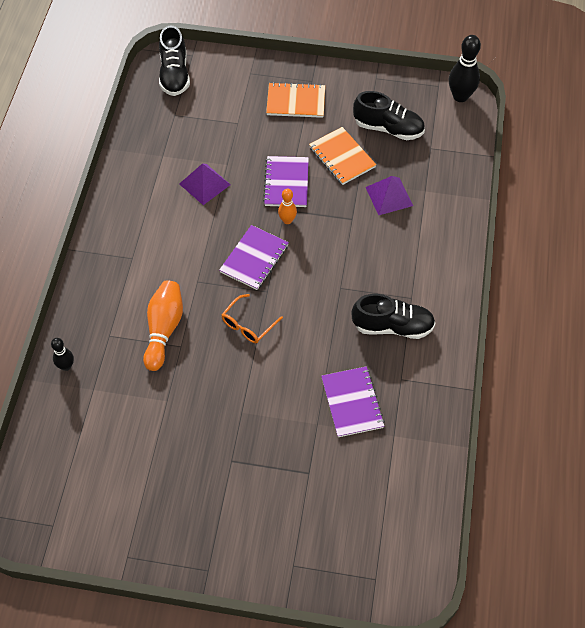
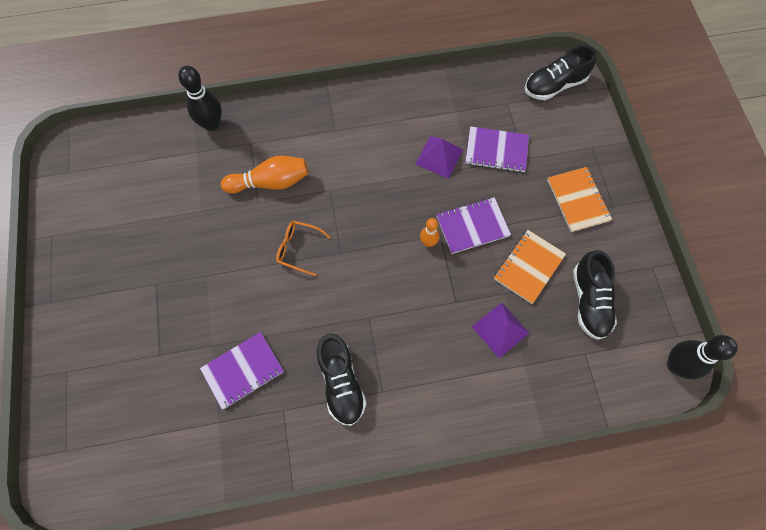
camera: 70 degrees right, 10 degrees up
(66, 366) = (212, 124): black bowling pin -> black bowling pin, size x1.76
(254, 259) = (372, 228): purple notebook -> purple notebook (496, 150)

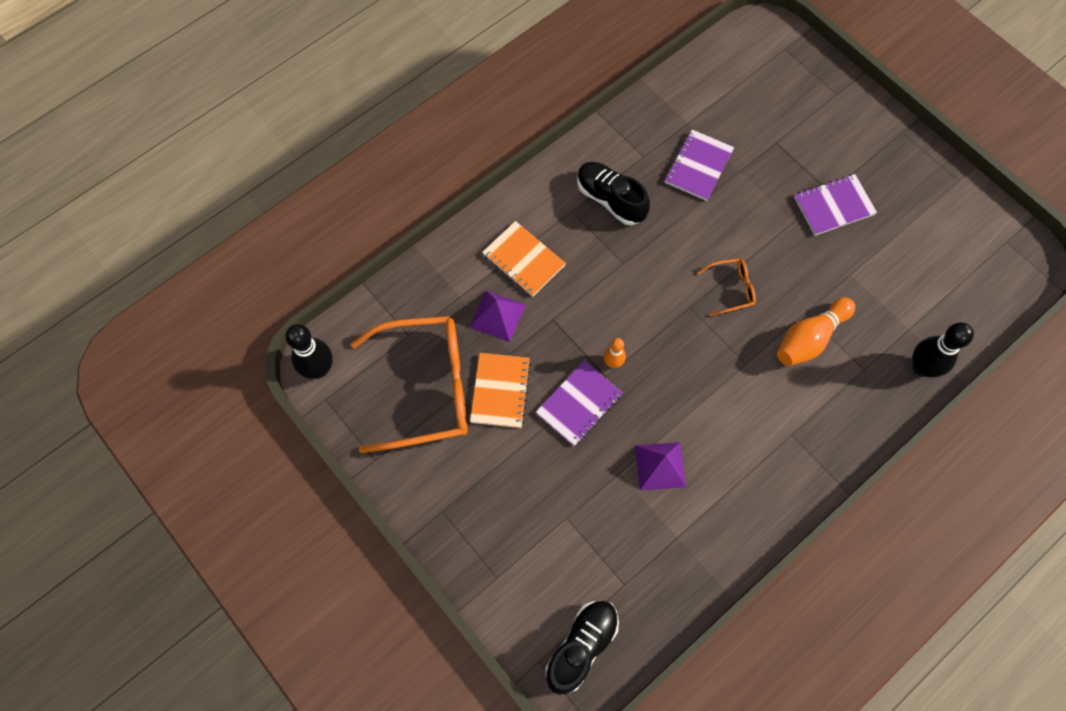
camera: 150 degrees right, 0 degrees up
(496, 150) = (602, 510): purple notebook -> purple notebook (833, 206)
(578, 200) = (483, 496): orange notebook -> orange notebook (523, 260)
(589, 301) = (425, 388): black shoe -> orange glasses

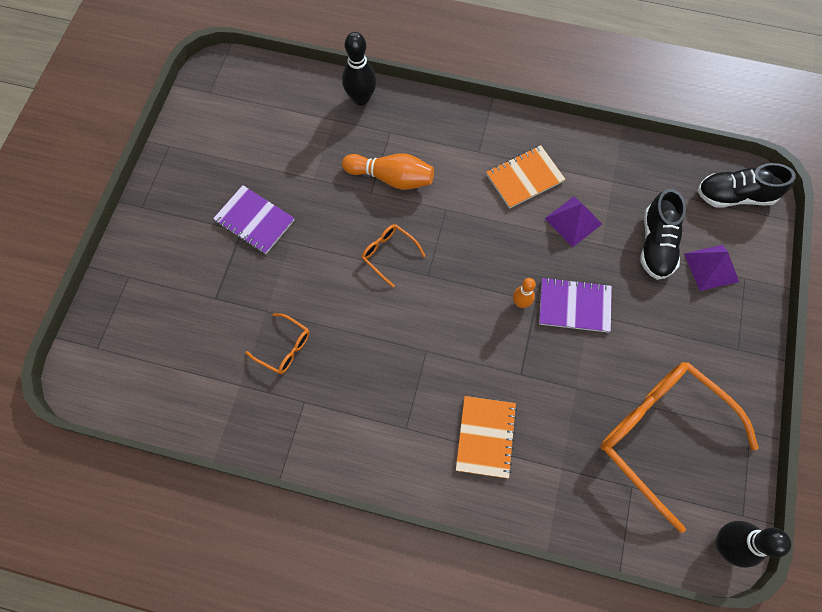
camera: 125 degrees left, 0 degrees up
(497, 316) = (553, 422): purple pyramid -> purple pyramid (711, 267)
(500, 391) = (614, 373): orange notebook -> orange notebook (524, 178)
(610, 199) = (370, 402): black shoe -> black shoe (656, 244)
(698, 166) = (284, 347): purple notebook -> orange glasses

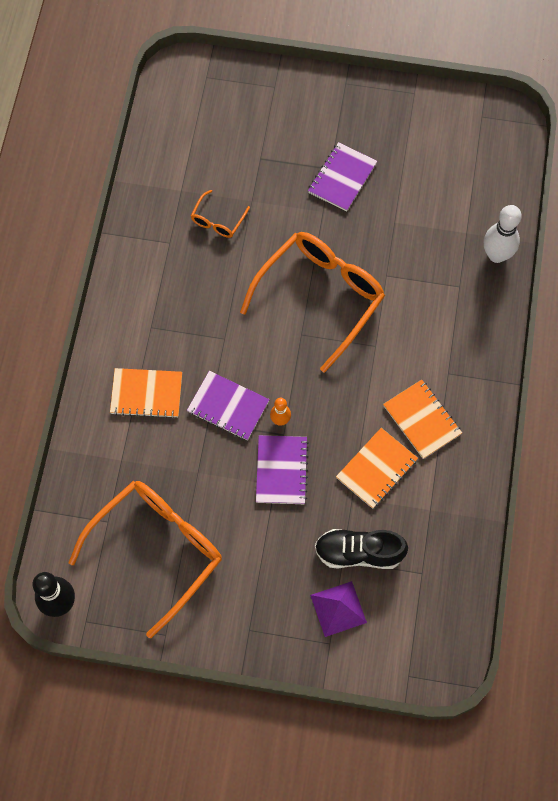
camera: 85 degrees right, 0 degrees up
(361, 98) = (496, 255): black bowling pin -> white bowling pin
(389, 254) = (319, 298): orange glasses -> orange glasses, size x2.30
(391, 178) = (405, 292): orange bowling pin -> none
(504, 352) = (228, 406): none -> purple notebook
(573, 221) = (376, 469): purple pyramid -> orange notebook
(734, 196) = (428, 640): black shoe -> none

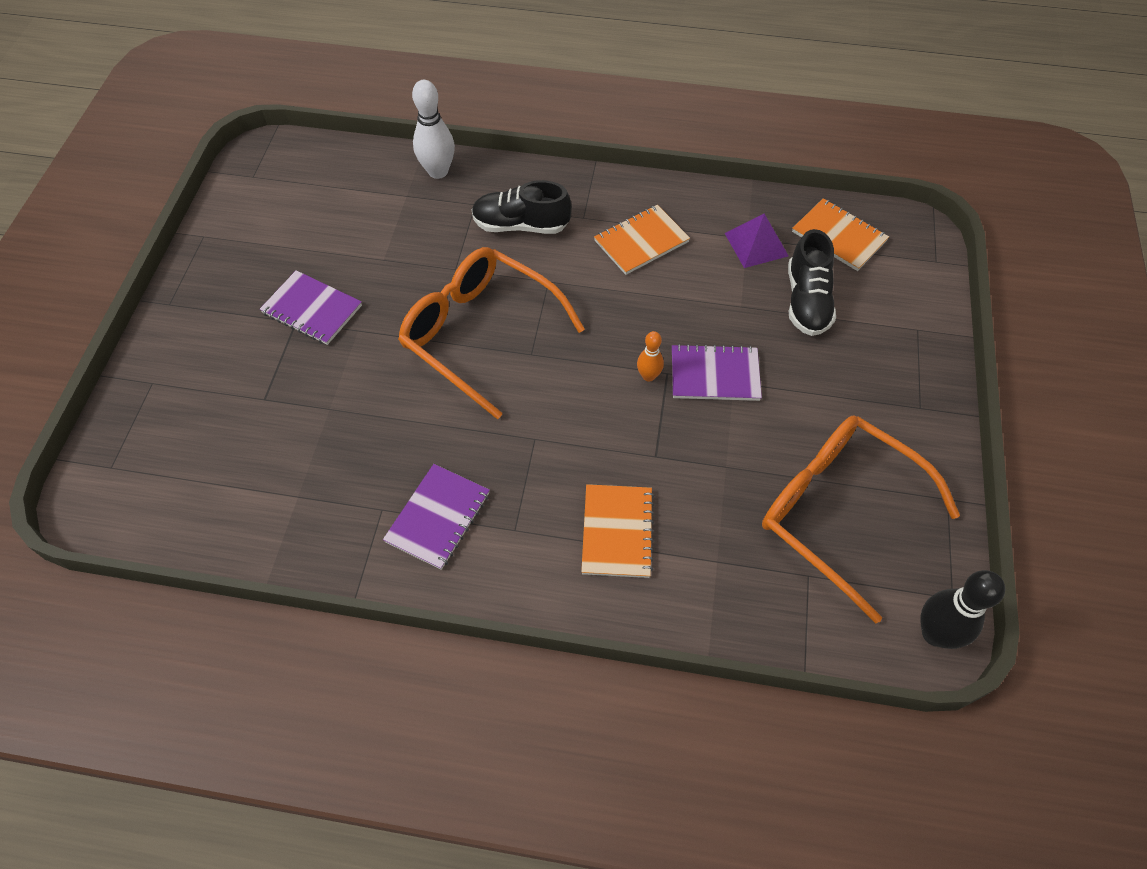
camera: 90 degrees left, 10 degrees down
(218, 220) = (353, 448): orange glasses -> none
(228, 406) = (632, 433): purple notebook -> purple notebook (438, 517)
(338, 608) = (875, 321): purple pyramid -> purple pyramid (756, 244)
(376, 469) = (704, 283): orange notebook -> orange notebook (839, 236)
(436, 323) = (521, 225): none -> black shoe

